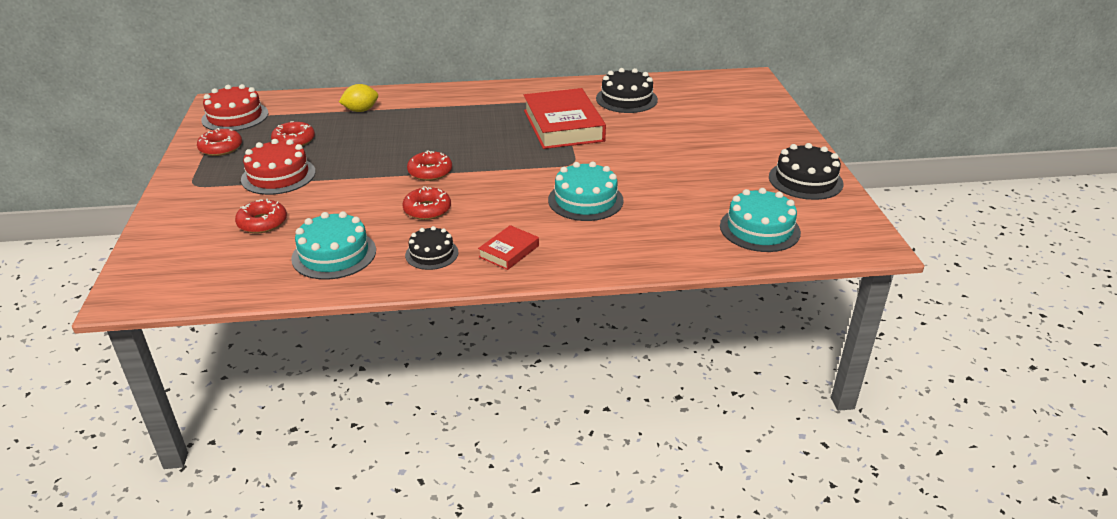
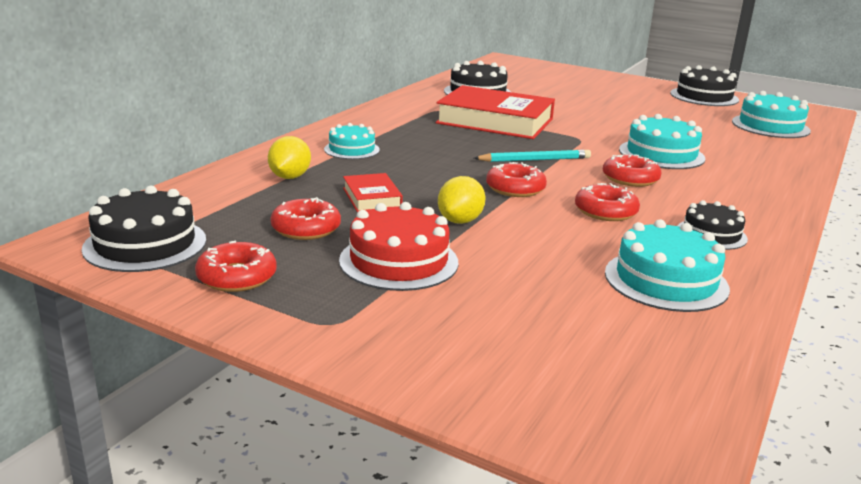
camera: 55 degrees left, 10 degrees down
(235, 117) = (145, 244): red cake -> black cake
(262, 223) = (529, 302): red donut -> red donut (630, 179)
(353, 173) = (460, 221): none -> yellow lemon
(430, 107) = (351, 149): none -> turquoise cake
(497, 162) = (534, 160): none -> turquoise pencil
(509, 251) = (736, 204): red book -> red book (371, 198)

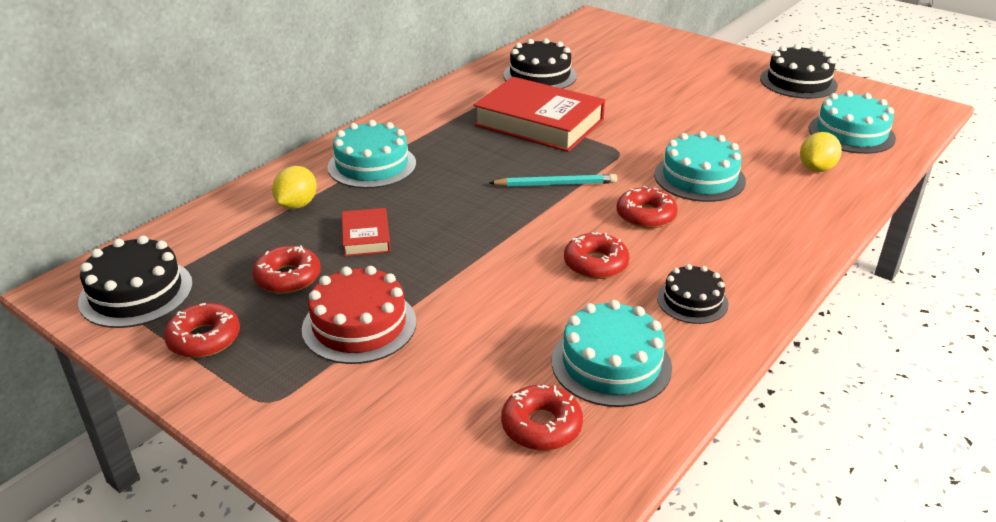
camera: 10 degrees right, 10 degrees up
(351, 149) = (372, 165): turquoise cake -> turquoise cake, size x1.57
(460, 221) = (440, 272): yellow lemon -> yellow lemon (816, 168)
(515, 188) = (516, 227): red donut -> red donut (541, 426)

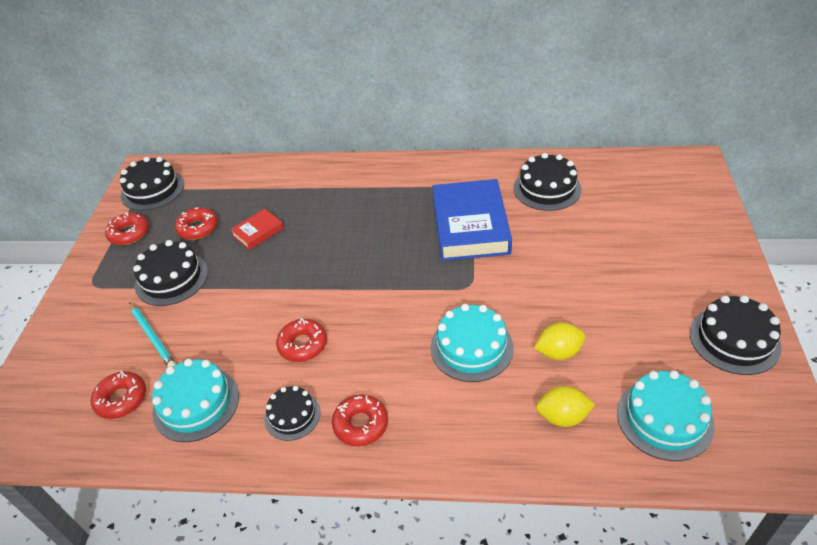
camera: 60 degrees right, 10 degrees up
(297, 205) = (271, 188): yellow lemon -> yellow lemon (558, 352)
(359, 325) = (171, 278): red cake -> black cake
(372, 165) = (339, 189): turquoise cake -> none
(539, 123) = (470, 226): red book -> blue book
(555, 184) = (389, 277): turquoise pencil -> turquoise pencil (152, 337)
(645, 215) = (386, 342): red donut -> red donut (361, 424)

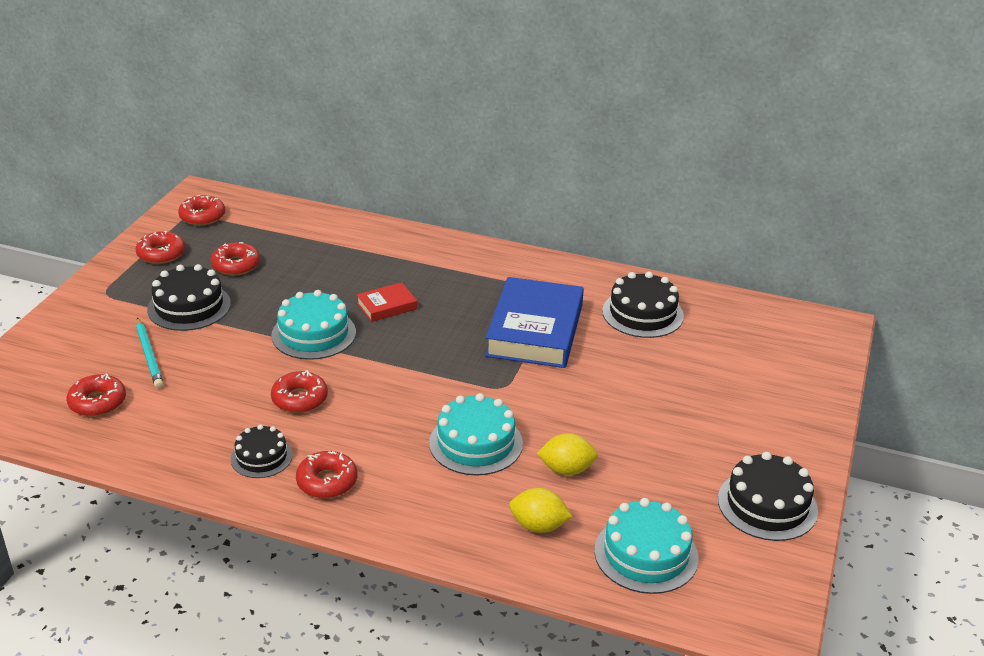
camera: 10 degrees right, 10 degrees down
(152, 190) = (202, 216): black cake -> red donut
(196, 404) = (169, 424): turquoise cake -> turquoise cake (314, 334)
(258, 232) = (299, 283): red book -> red book (387, 306)

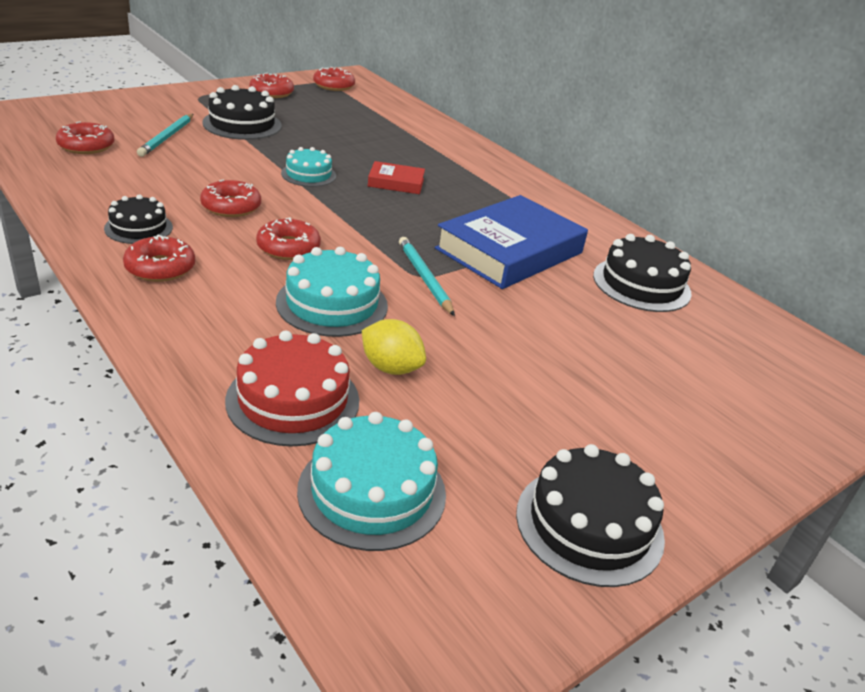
camera: 30 degrees right, 0 degrees up
(236, 265) = (314, 117): red donut -> red donut (288, 247)
(314, 334) = (308, 174): turquoise cake -> turquoise cake, size x0.64
(508, 387) = (424, 278): none -> turquoise pencil
(538, 526) = (293, 400): yellow lemon -> red cake

